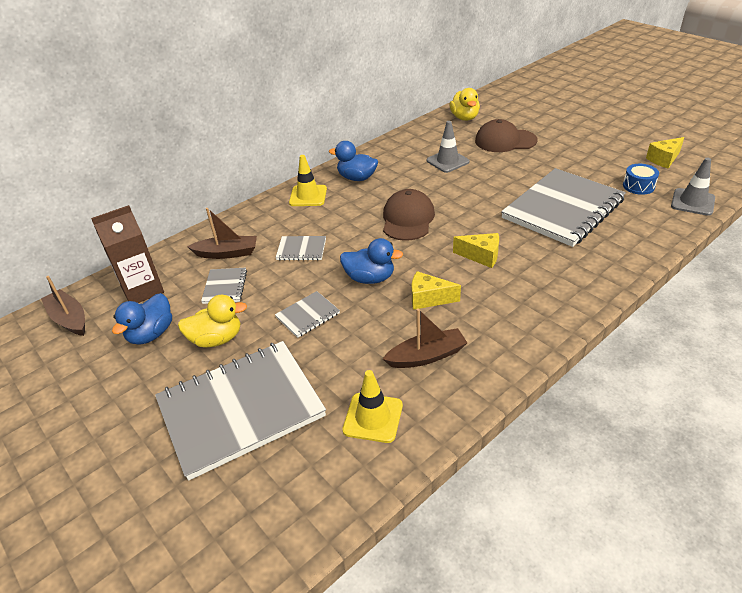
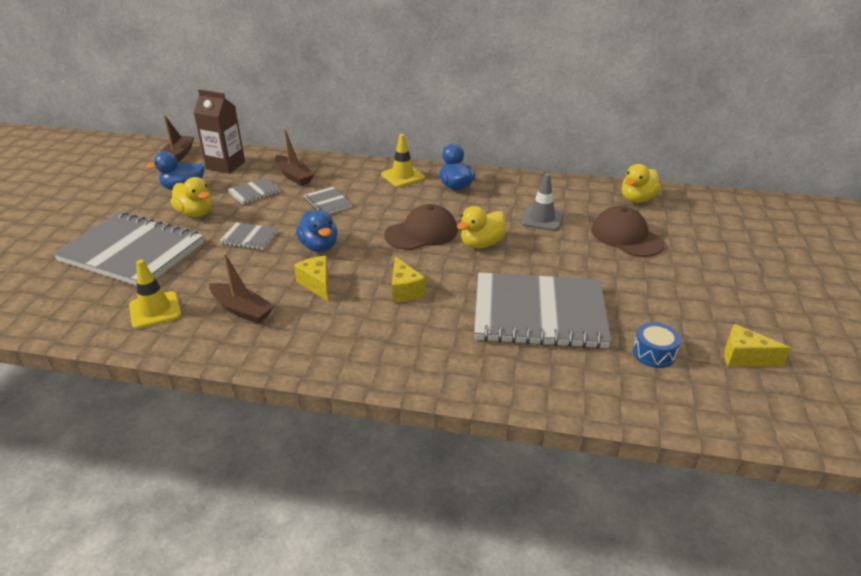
camera: 50 degrees right, 5 degrees down
(453, 198) = (481, 244): none -> yellow duck
(692, 202) = (671, 407): grey traffic cone -> none

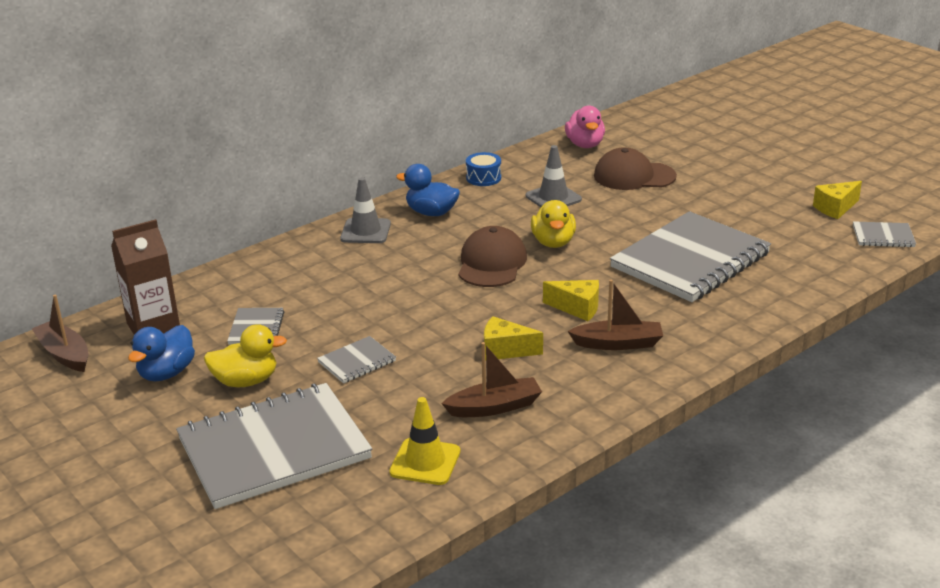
camera: 50 degrees left, 5 degrees down
(294, 176) = (259, 292): brown boat -> brown boat (618, 343)
(319, 246) = (436, 326): blue duck -> none
(327, 202) = (353, 292): grey notebook -> grey notebook (883, 236)
(403, 176) = (365, 231): yellow traffic cone -> grey traffic cone
(637, 199) = (585, 144): yellow duck -> pink duck
(653, 353) = (793, 238): blue drum -> blue drum (483, 178)

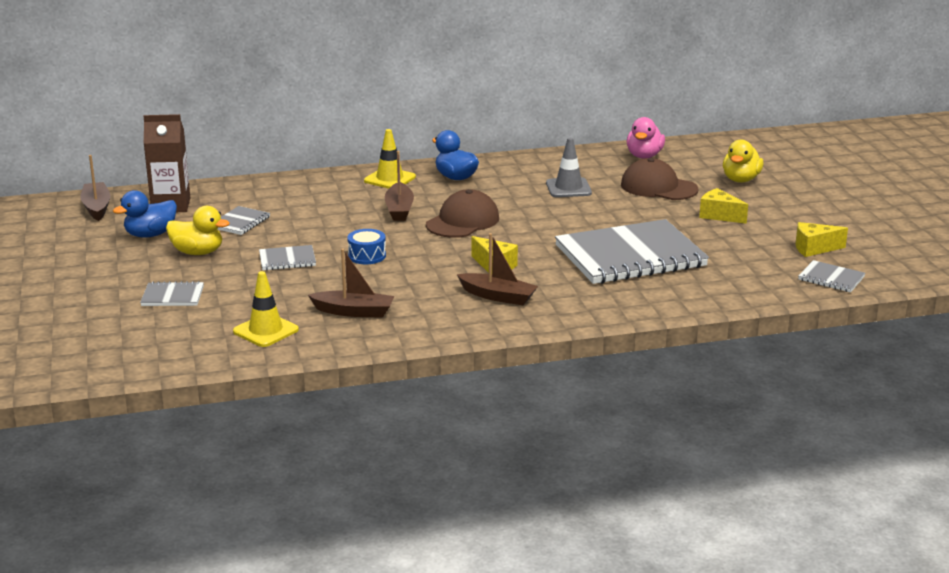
camera: 25 degrees right, 5 degrees down
(274, 449) = (172, 296): grey notebook -> grey notebook, size x0.43
(365, 231) = (389, 179): grey traffic cone -> yellow traffic cone
(413, 266) = (399, 209): none -> brown boat
(483, 178) = (527, 162): blue drum -> blue drum (367, 256)
(505, 350) = (404, 279): yellow cheese -> yellow cheese (719, 215)
(553, 242) = (530, 218): yellow duck -> yellow duck (741, 180)

